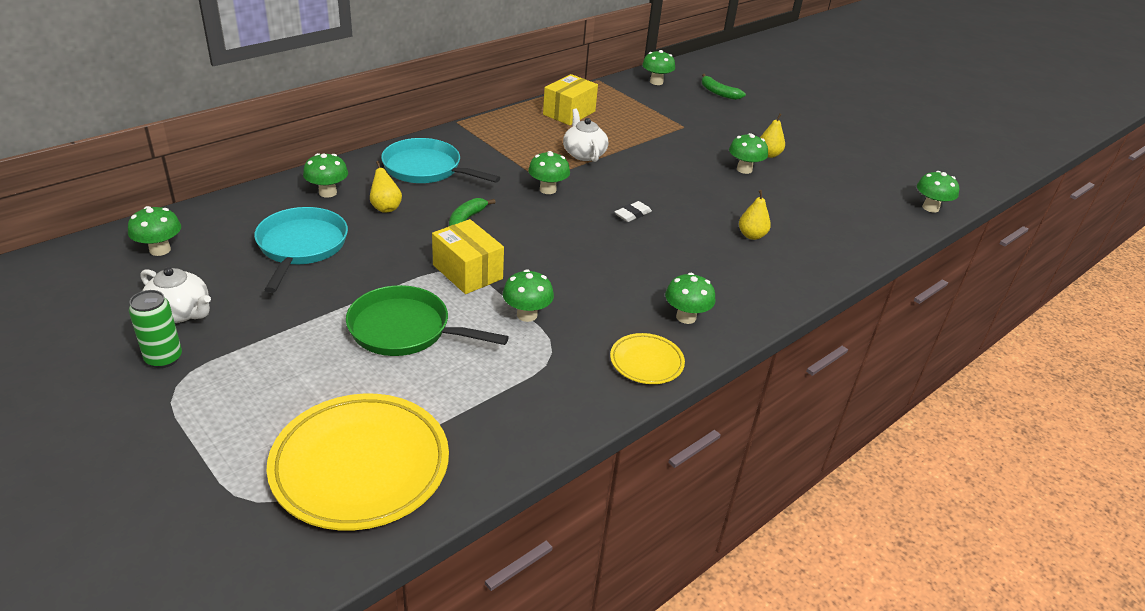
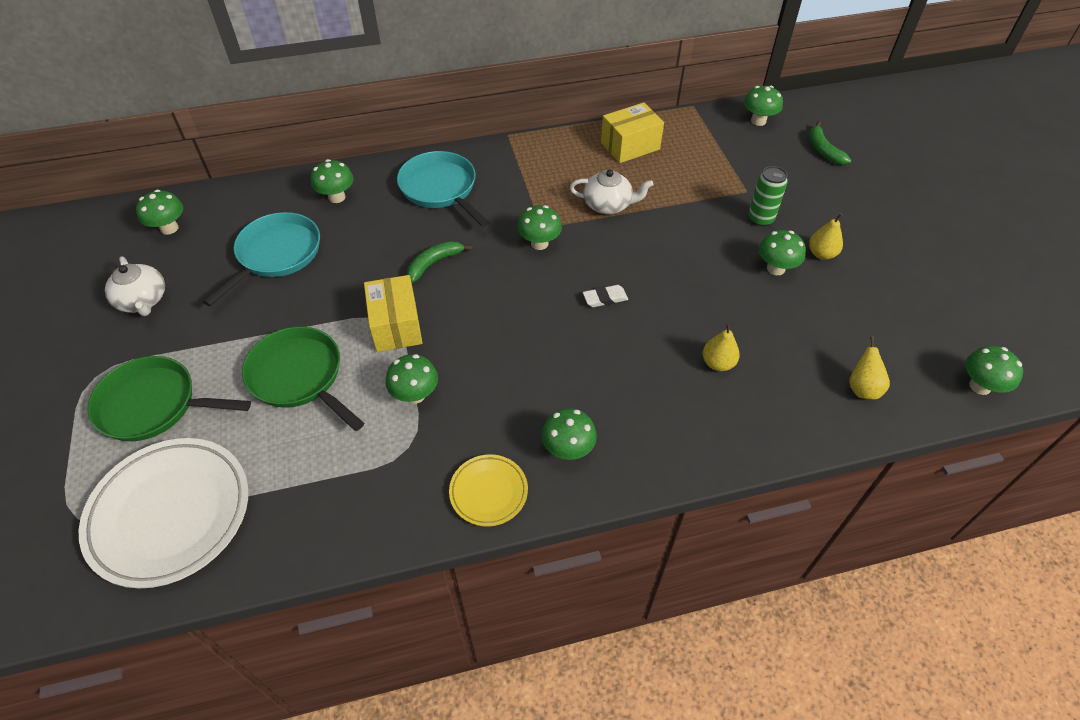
camera: 30 degrees right, 15 degrees up
(164, 358) = (103, 345): green can -> green can (760, 219)
(267, 389) = (154, 405): none -> green pan
(360, 466) = (170, 514): yellow plate -> white plate
(385, 208) = (374, 228): yellow pear -> yellow pear (862, 388)
(584, 154) = (608, 205): white teapot -> white teapot turned 90 degrees clockwise

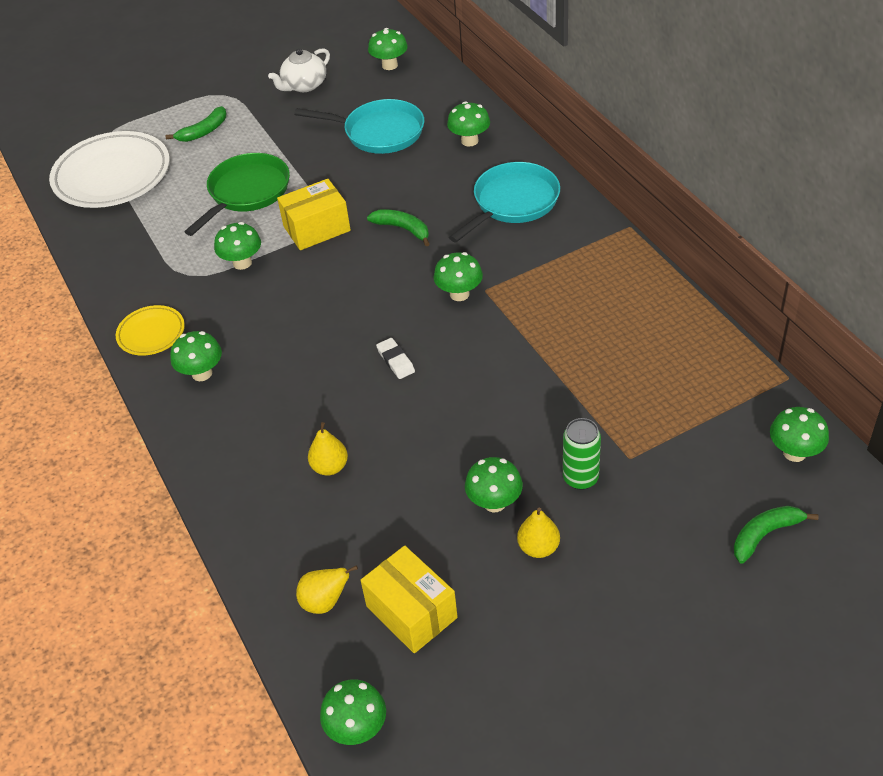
camera: 80 degrees right, 5 degrees down
(154, 405) = (203, 131): green pan -> green banana
(608, 205) = (544, 334): white teapot -> none
(630, 146) = (664, 332): yellow box -> yellow box (411, 612)

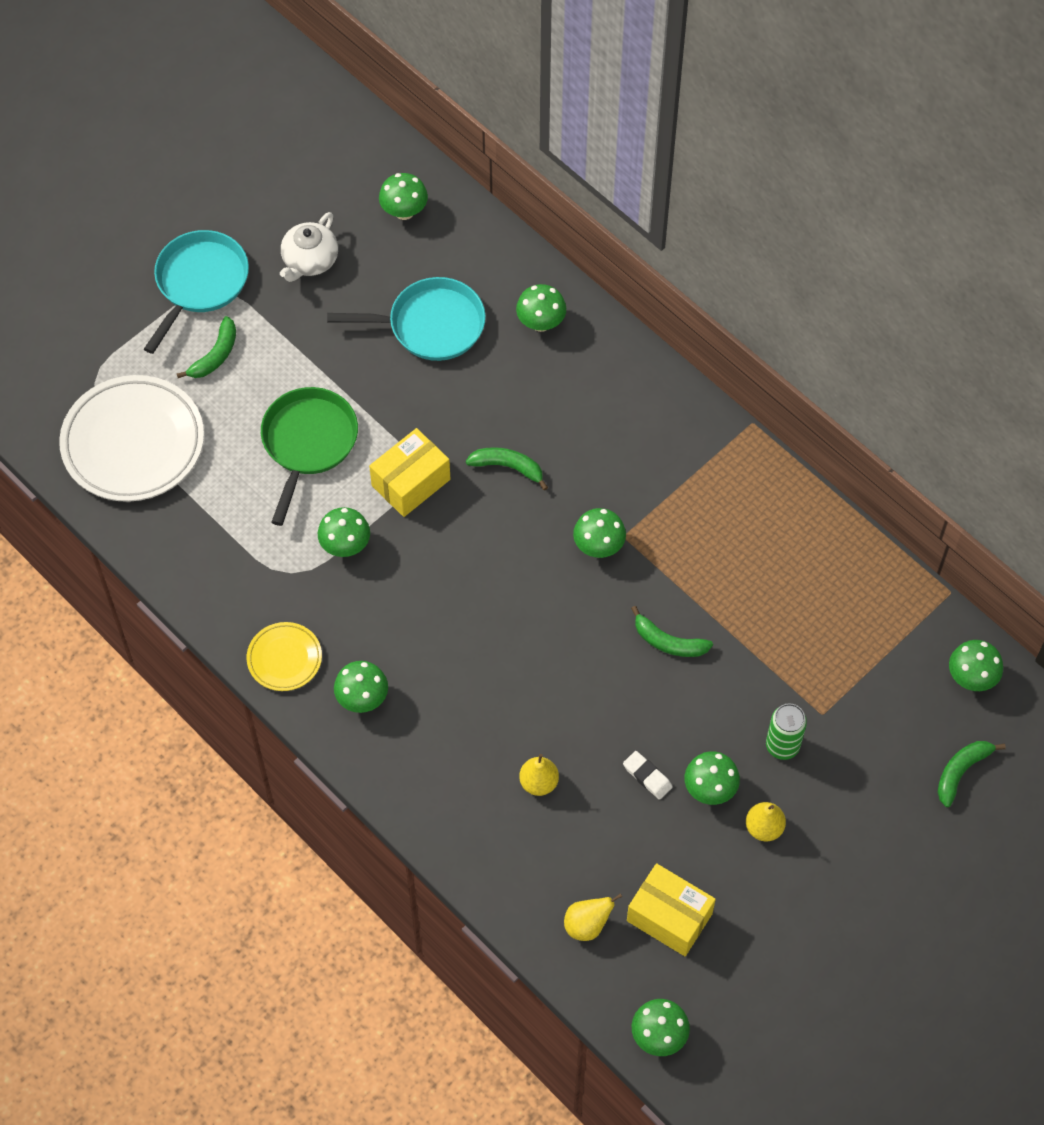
camera: 20 degrees left, 15 degrees up
(395, 361) = (560, 644): white eraser -> white eraser (647, 776)
(496, 374) = (668, 642): none -> green banana
(513, 203) = (617, 409): turquoise pan -> turquoise pan (199, 283)

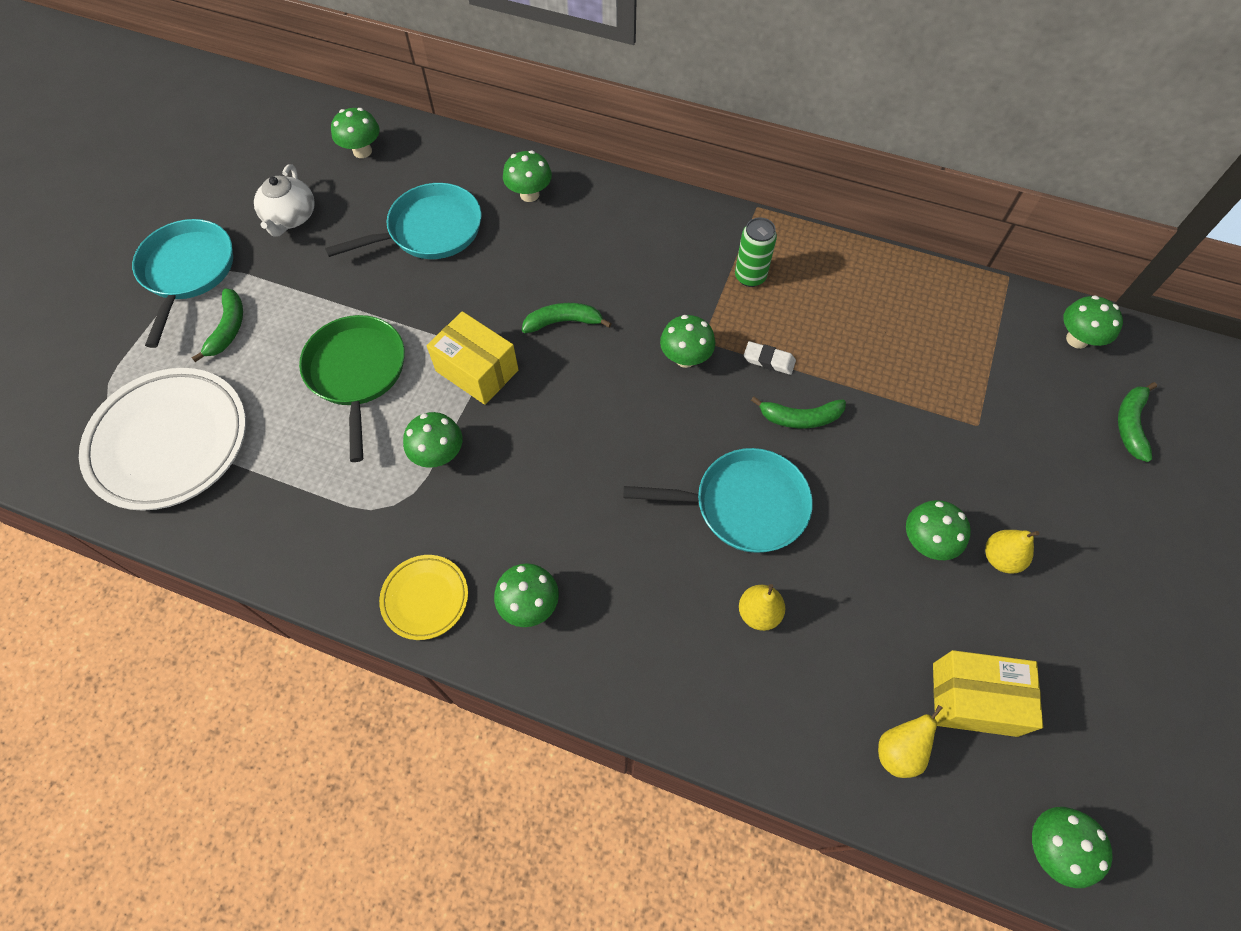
camera: 25 degrees left, 0 degrees up
(411, 482) = (477, 370): yellow box -> yellow box turned 75 degrees counterclockwise
(576, 694) = (743, 505): none -> turquoise pan
(647, 776) = (860, 557): white eraser -> white eraser (769, 360)
(782, 746) = (963, 470): green can -> green can (750, 277)

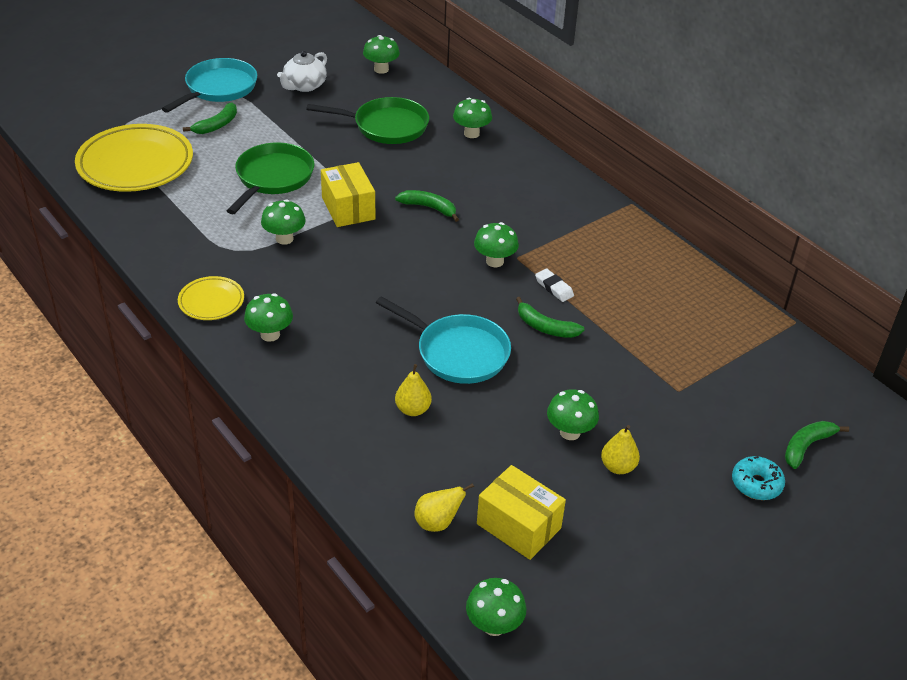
camera: 30 degrees right, 20 degrees down
(170, 442) = (135, 164): white plate -> yellow plate
(430, 230) = (386, 126): turquoise pan -> green pan
(750, 277) = (586, 238): green can -> none
(1077, 339) = (815, 380): green mushroom -> none
(1126, 498) = (756, 484): none -> turquoise donut

